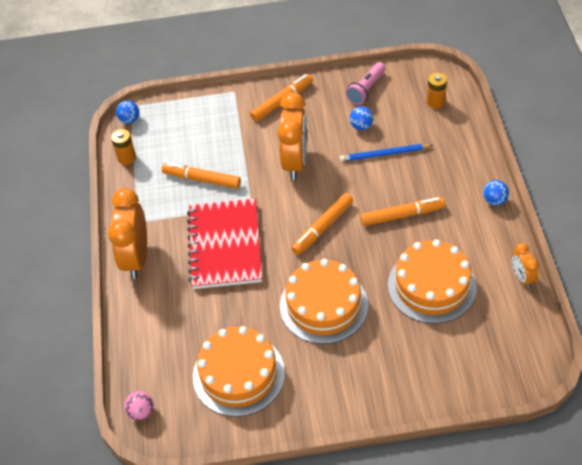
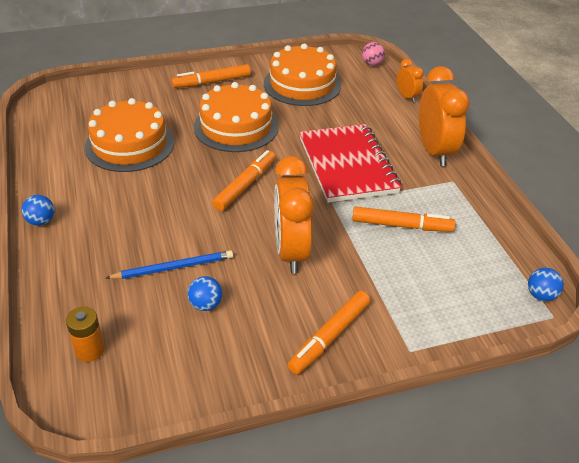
camera: 165 degrees right, 10 degrees down
(126, 158) = (510, 245): orange battery -> none
(366, 89) = (200, 366): pink flashlight -> none
(402, 215) = (155, 201): orange marker -> orange marker (212, 82)
(522, 277) = (35, 155): orange clock -> orange clock (407, 97)

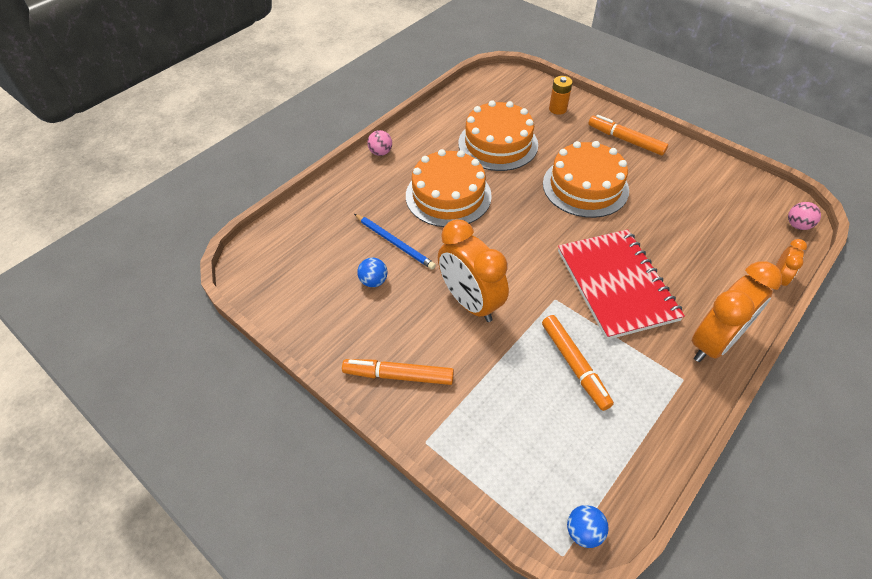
camera: 60 degrees right, 10 degrees up
(41, 221) = (380, 152): blue ball -> pink ball
(90, 350) = (291, 246): orange battery -> orange battery (557, 109)
(245, 185) = (519, 232): orange marker -> none
(291, 252) = (470, 302): orange clock -> orange clock turned 90 degrees counterclockwise
(302, 84) = (695, 194): orange cake -> orange cake (448, 195)
(347, 165) = (616, 285): red notebook -> red notebook turned 60 degrees counterclockwise

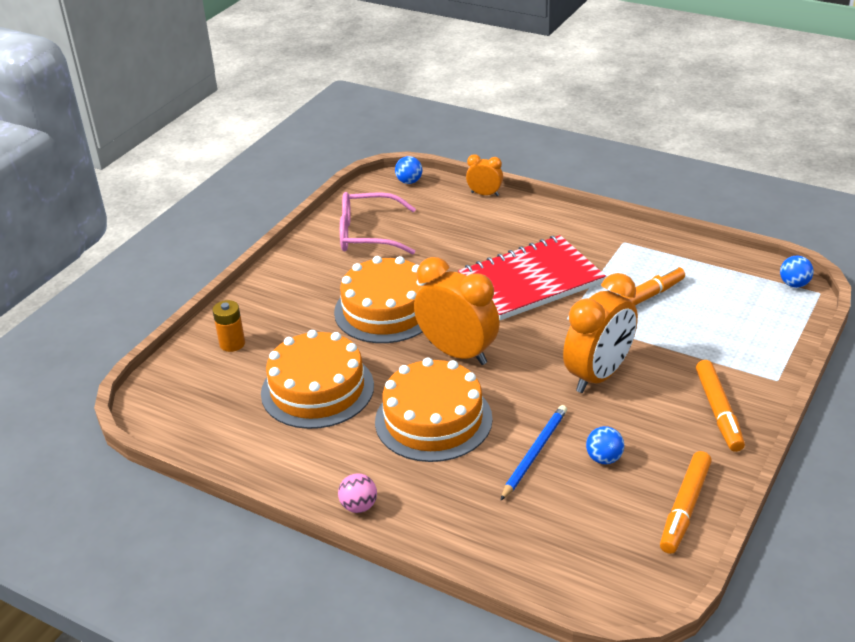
camera: 100 degrees left, 15 degrees down
(625, 140) = (292, 285): orange marker -> orange marker (685, 508)
(699, 187) = (368, 234): none -> pink glasses
(713, 342) = (575, 227): orange clock -> orange clock (457, 353)
(797, 225) = (409, 181): pink ball -> blue ball

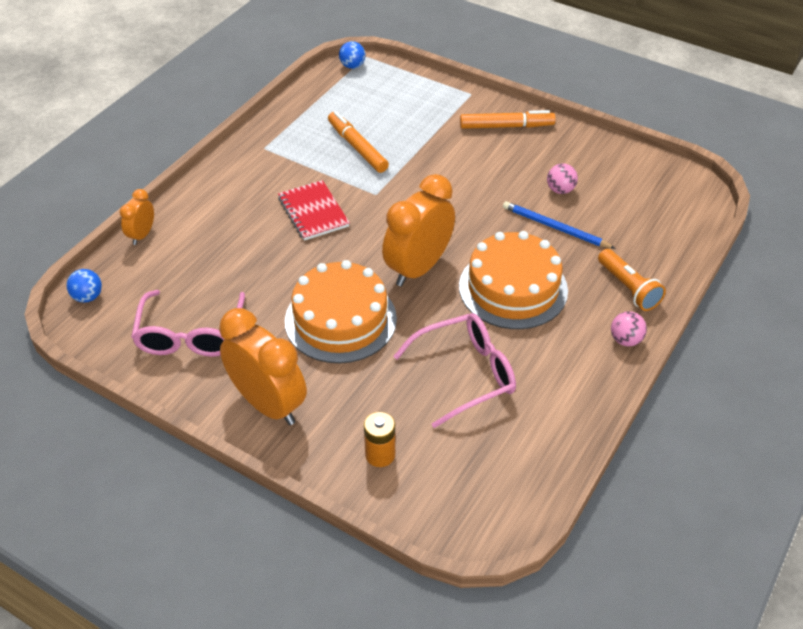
camera: 90 degrees left, 10 degrees up
(317, 389) = (465, 374): orange cake -> pink glasses
(438, 513) = (628, 288): none -> orange flashlight
(530, 281) = (313, 212): red notebook -> red notebook, size x0.59
(598, 375) = (459, 183): orange clock -> orange clock (268, 404)
(604, 458) = (560, 190): blue ball -> pink ball
(685, 508) = (610, 156): orange marker -> none

